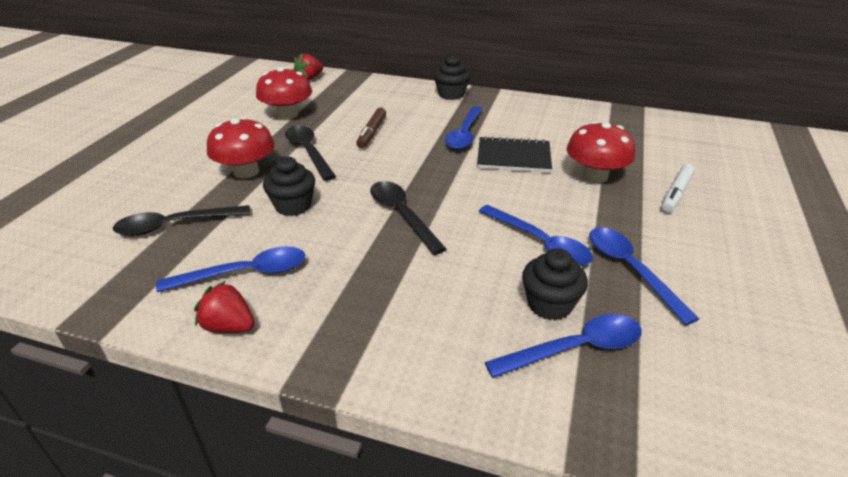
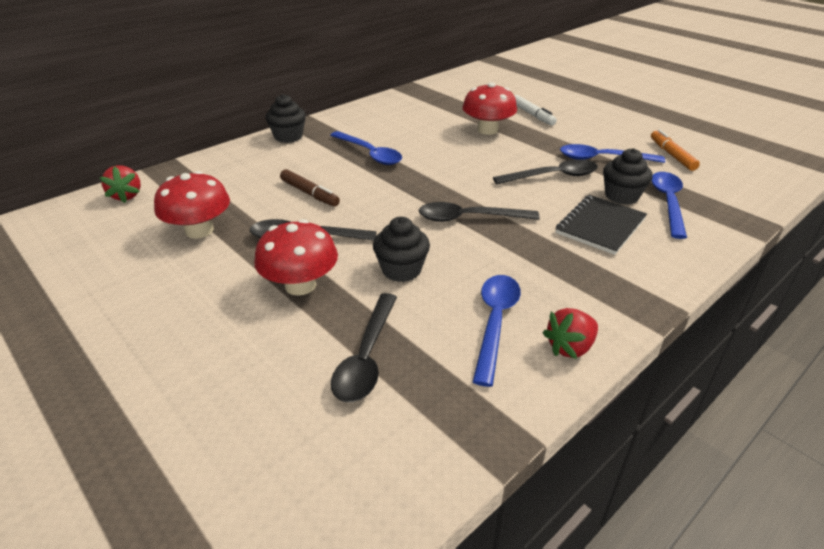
camera: 60 degrees left, 0 degrees up
(513, 157) = (430, 147): black notebook -> black notebook (600, 226)
(540, 243) = (552, 176): blue spoon -> black spoon
(724, 330) = (672, 155): none -> orange marker

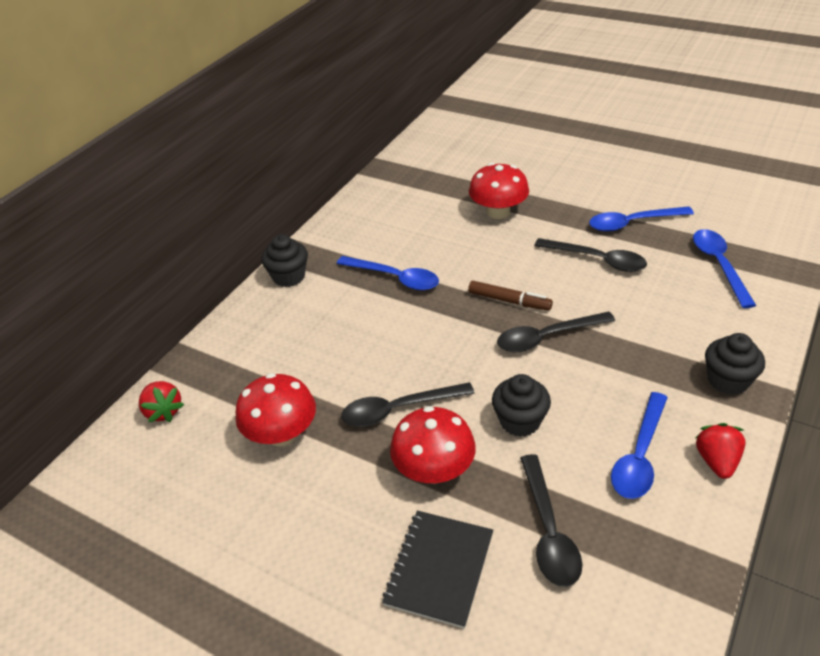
camera: 15 degrees left, 5 degrees up
(309, 193) = (366, 351): brown marker -> brown marker (509, 301)
(495, 323) = (639, 455): blue spoon -> blue spoon turned 150 degrees counterclockwise
(532, 115) = (532, 178): white marker -> none
(552, 176) = (597, 260): black spoon -> black spoon turned 60 degrees clockwise
(570, 347) = (717, 461): red strawberry -> red strawberry turned 150 degrees clockwise
(600, 226) = (673, 312): black notebook -> black notebook (439, 569)
(621, 196) = (674, 268): black cupcake -> black cupcake (728, 380)
(672, 155) = (694, 201): orange marker -> none

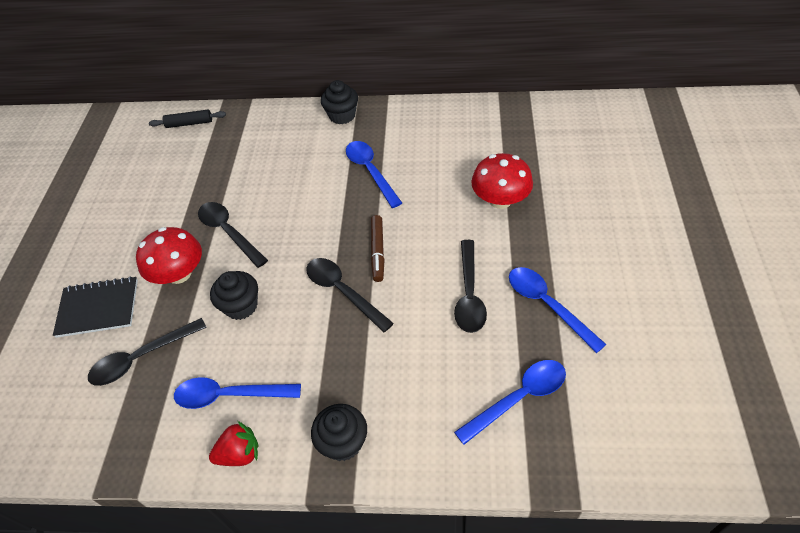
camera: 65 degrees right, 10 degrees up
(163, 411) = (189, 123): red strawberry -> black rolling pin
(282, 434) = (188, 184): red mushroom -> none
(395, 278) = (370, 171): blue spoon -> blue spoon turned 150 degrees clockwise

